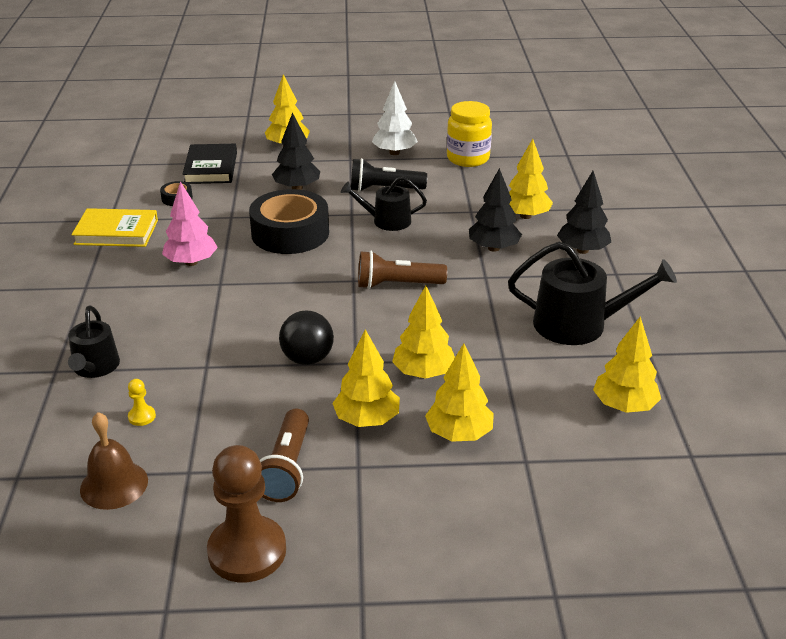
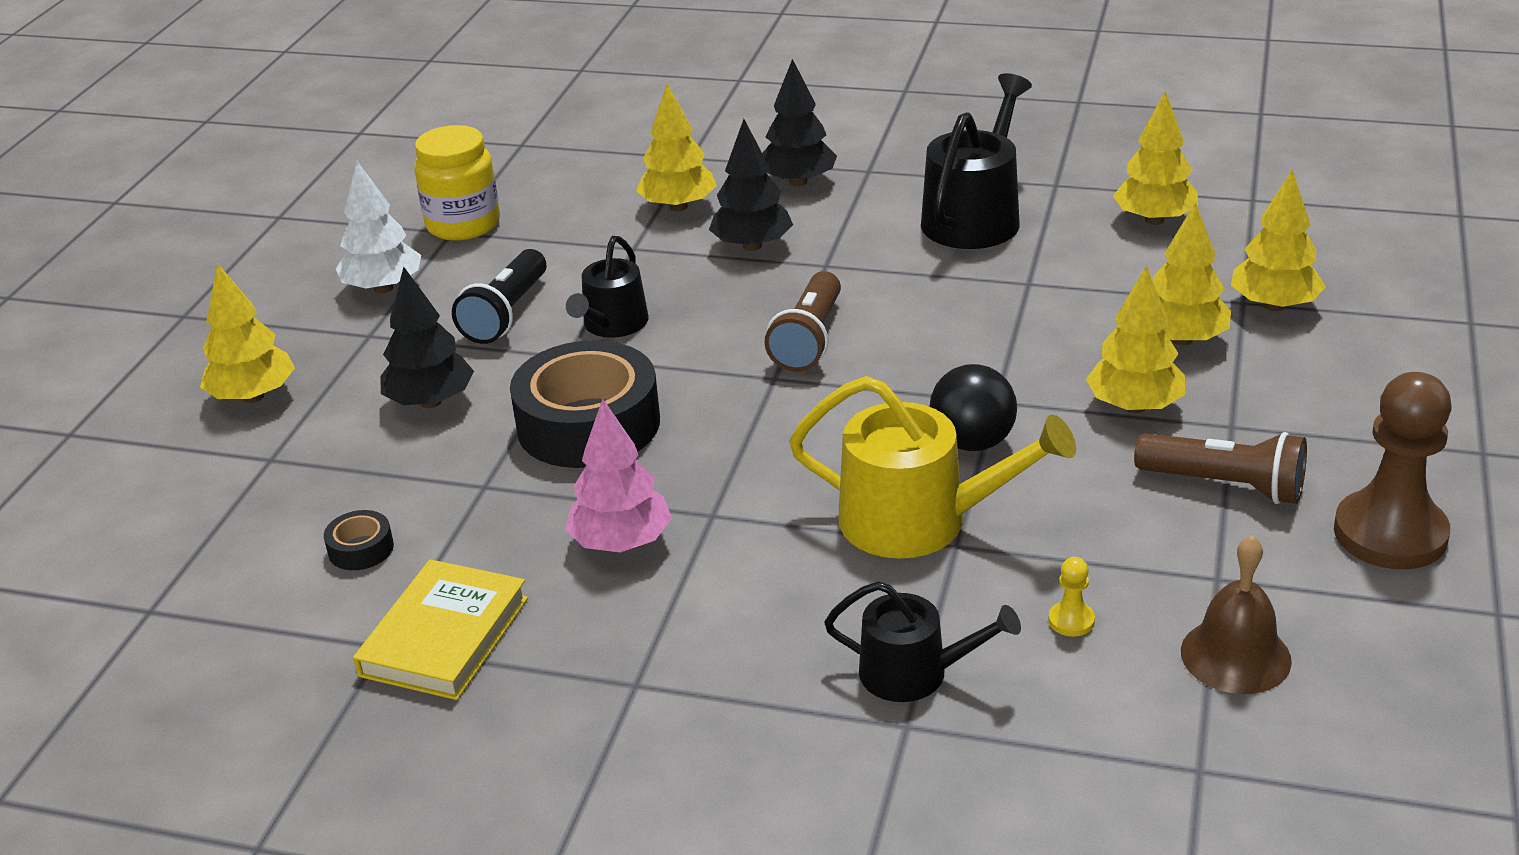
camera: 70 degrees left, 0 degrees up
(211, 168) = (266, 497): black book -> none
(226, 350) = (919, 521): none -> yellow watering can
(424, 373) = (1042, 347): yellow tree -> yellow tree (1274, 305)

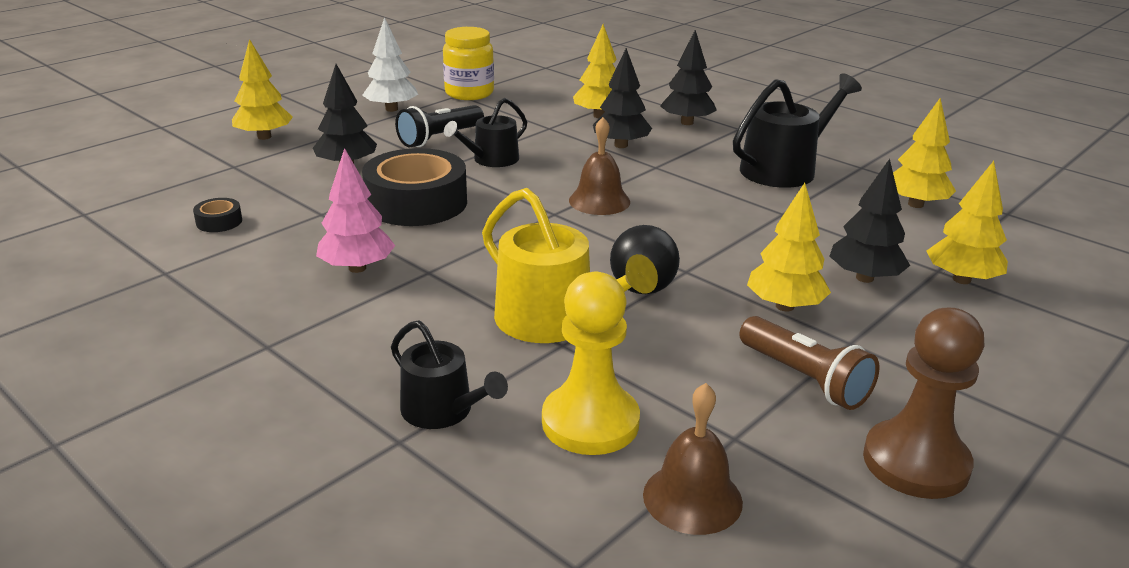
camera: 25 degrees right, 5 degrees down
(444, 637) = (201, 280): yellow book -> none
(808, 340) = (599, 201): brown flashlight -> brown bell
(1071, 621) = (590, 422): yellow pawn -> yellow pawn, size x2.49
(1181, 339) = (864, 278): yellow tree -> black tree

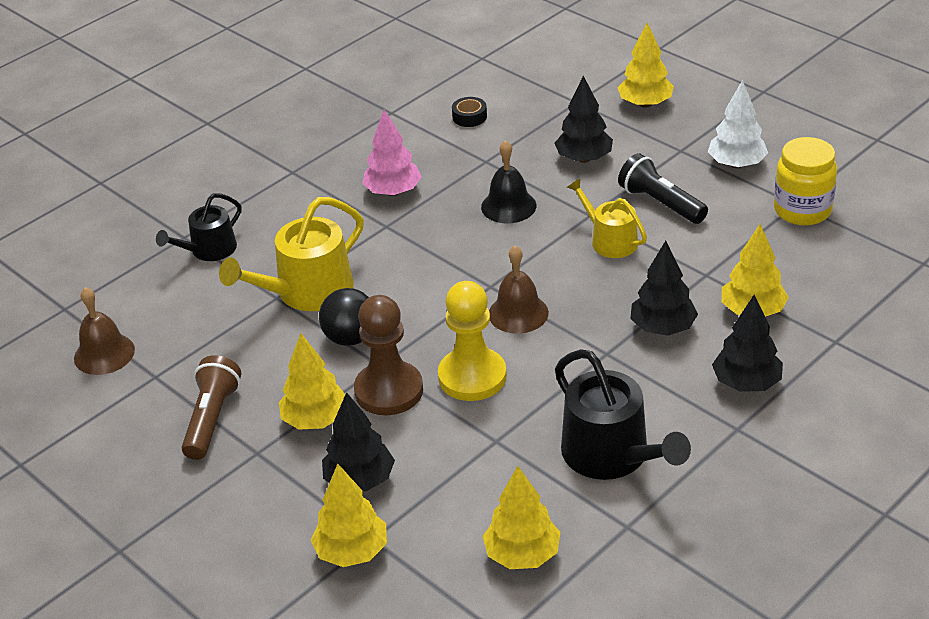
camera: 95 degrees right, 10 degrees up
(416, 203) = (508, 206): black tape -> black bell
(491, 160) = (609, 240): black watering can -> yellow watering can
(590, 422) = (184, 312): yellow pawn -> yellow pawn (472, 377)
(805, 379) = (212, 419): brown flashlight -> brown flashlight turned 135 degrees clockwise
(915, 462) = (109, 461): brown pawn -> brown pawn (389, 391)

